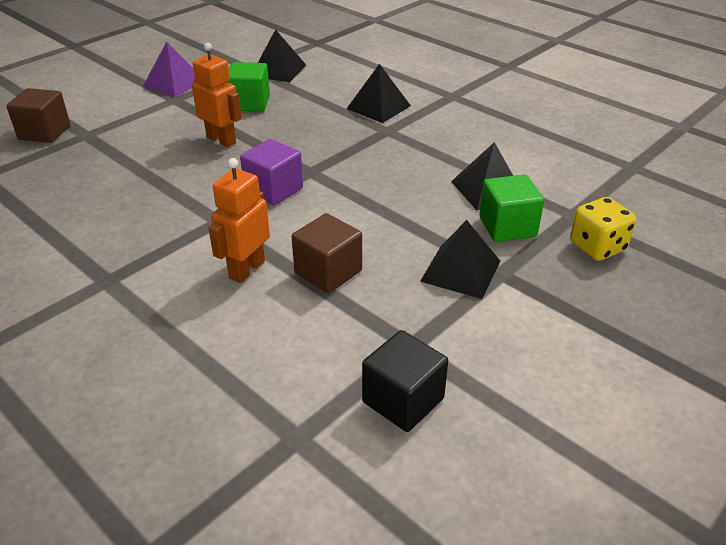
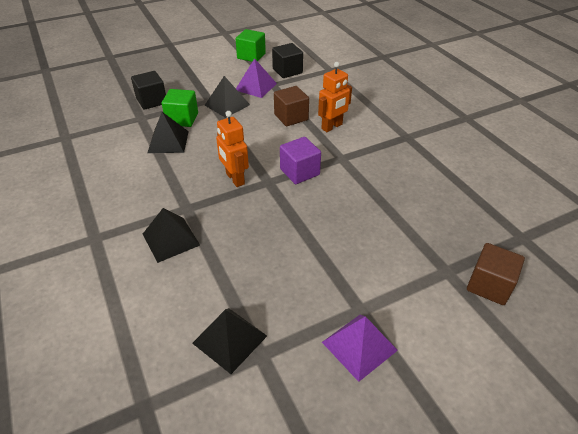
camera: 160 degrees left, 5 degrees up
(221, 140) = (324, 231): orange robot -> orange robot (234, 179)
(249, 103) = (284, 279): green cube -> green cube (251, 56)
(441, 329) = (256, 87): none -> purple pyramid
(597, 247) = (151, 101): yellow dice -> black cube

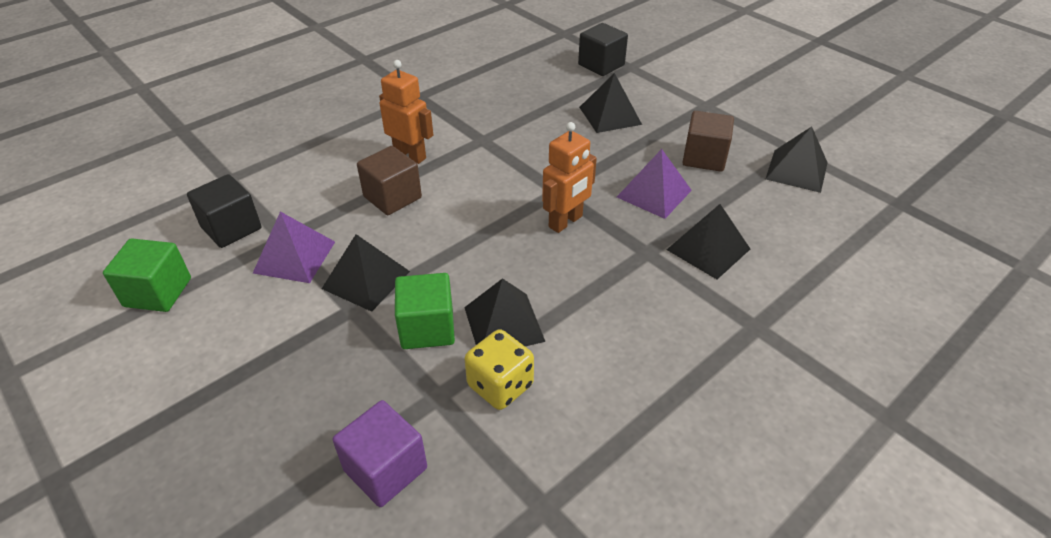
camera: 105 degrees left, 0 degrees up
(132, 135) = (500, 385): none -> yellow dice
(151, 101) = (368, 402): black cube -> black cube (601, 65)
(299, 172) = (525, 168): purple cube -> purple cube (385, 469)
(357, 232) = (610, 115): none -> black pyramid
(359, 346) = (743, 102): purple pyramid -> purple pyramid (654, 193)
(489, 285) = (633, 48): brown cube -> brown cube (704, 158)

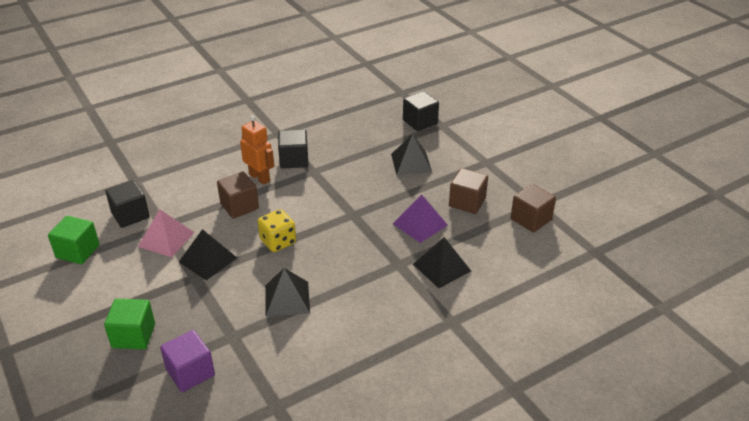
camera: 10 degrees right, 5 degrees down
(295, 257) = (166, 239): purple pyramid -> pink pyramid
(427, 328) = (238, 295): green cube -> green cube (133, 336)
(451, 127) = (294, 160): none -> black cube
(500, 385) = (273, 335): yellow dice -> yellow dice (278, 242)
(566, 222) = (351, 237): orange robot -> none
(796, 170) = (531, 219): black pyramid -> brown cube

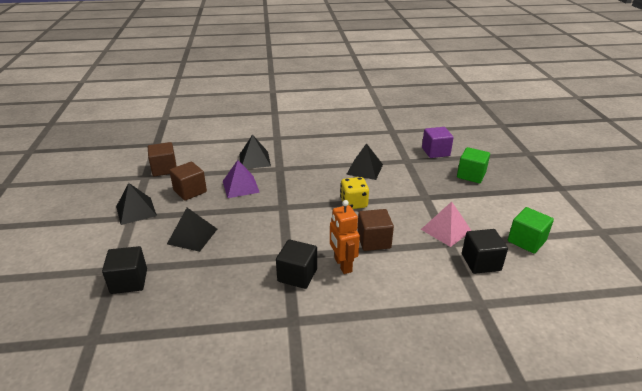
camera: 155 degrees left, 5 degrees down
(208, 259) = (413, 205): black pyramid -> black pyramid (136, 211)

